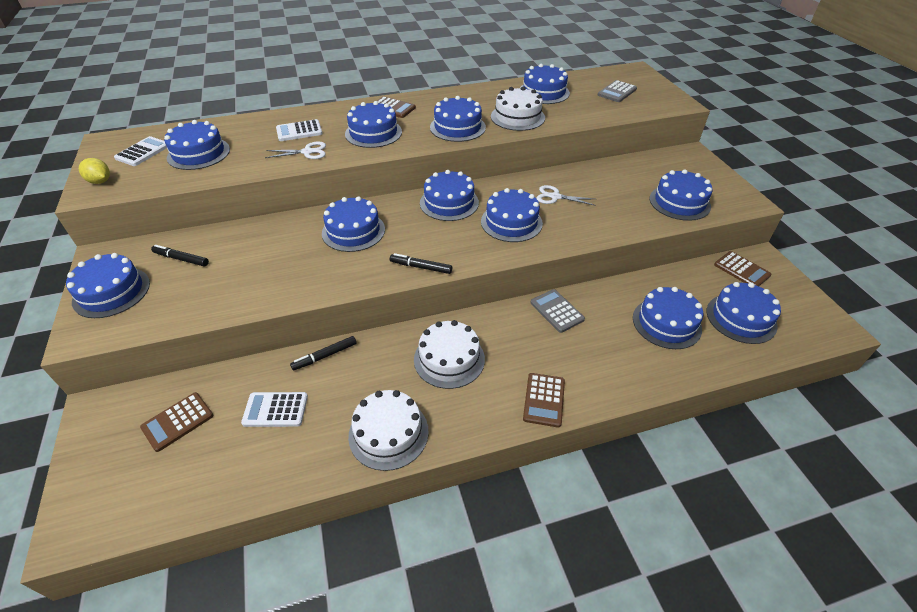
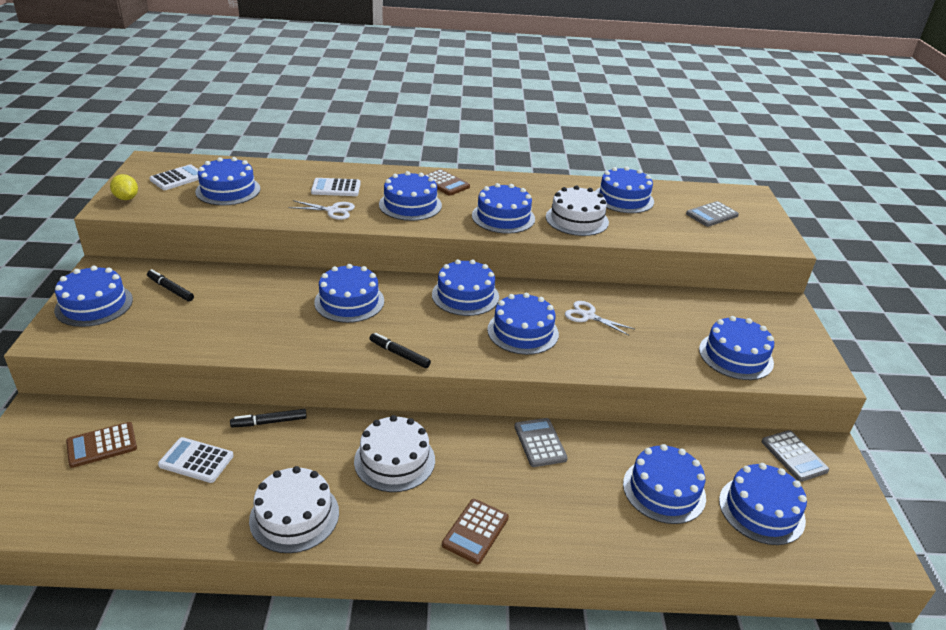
camera: 15 degrees right, 10 degrees down
(741, 270) = (794, 456): brown calculator -> grey calculator

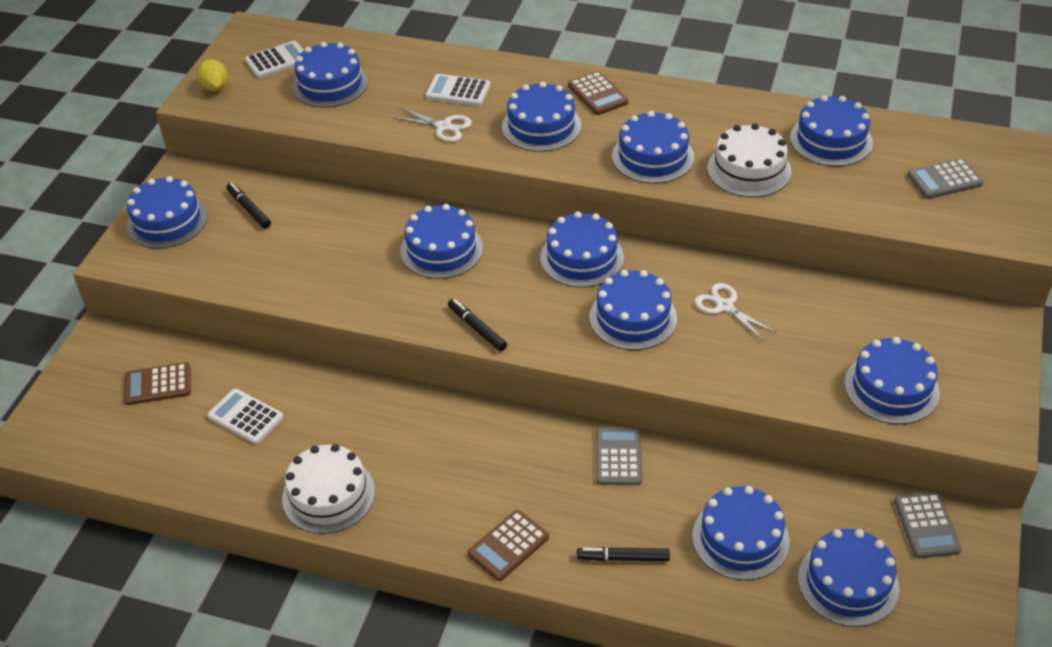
camera: 20 degrees right, 10 degrees up
(269, 422) = (328, 384): black marker -> black marker (623, 558)
(394, 460) = (448, 451): white cake -> none

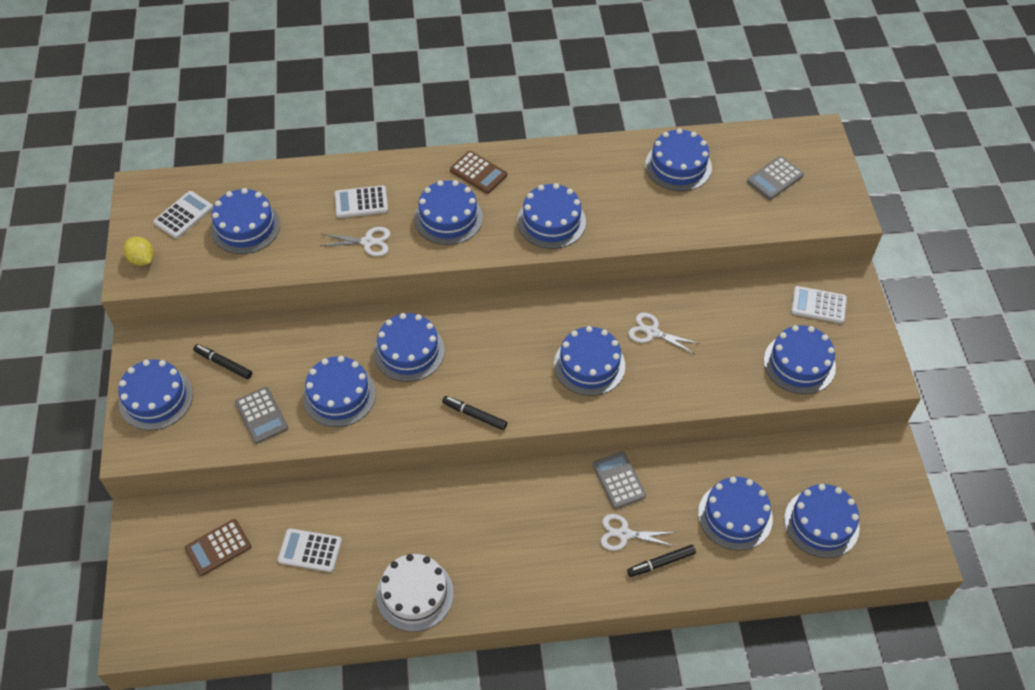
camera: 25 degrees left, 10 degrees up
(508, 546) = (574, 585): brown calculator -> none
(581, 258) = (524, 323): blue cake -> blue cake (339, 395)
(595, 513) = (624, 534): none -> white scissors
(749, 170) = (630, 212): white cake -> none
(926, 526) = (853, 458): grey calculator -> grey calculator (261, 415)
(948, 335) = (818, 305): none -> white calculator

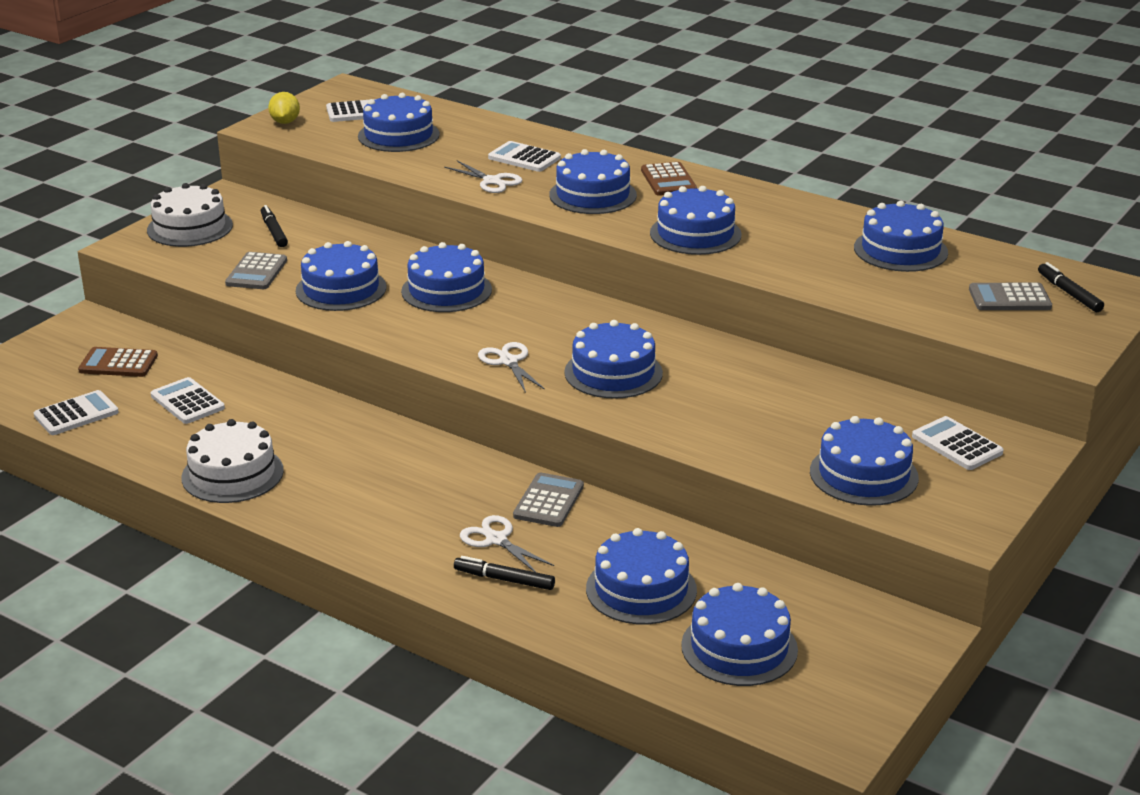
camera: 40 degrees right, 25 degrees down
(156, 398) = (190, 227): blue cake -> white cake
(248, 616) = (76, 414): none -> white calculator
(474, 415) = (444, 354): black marker -> black marker (1069, 293)
(652, 332) = (718, 380): white scissors -> white scissors (508, 361)

